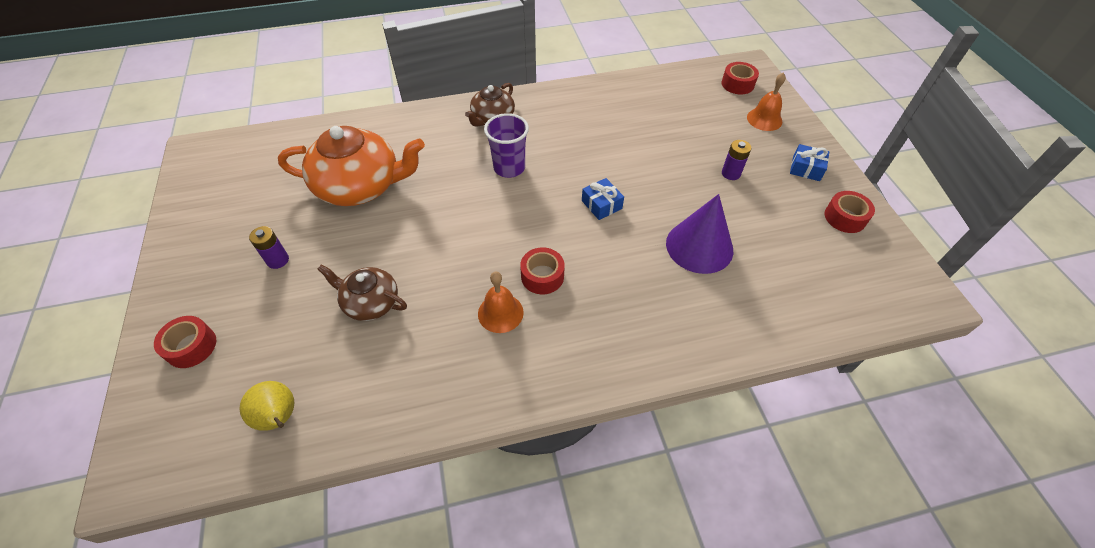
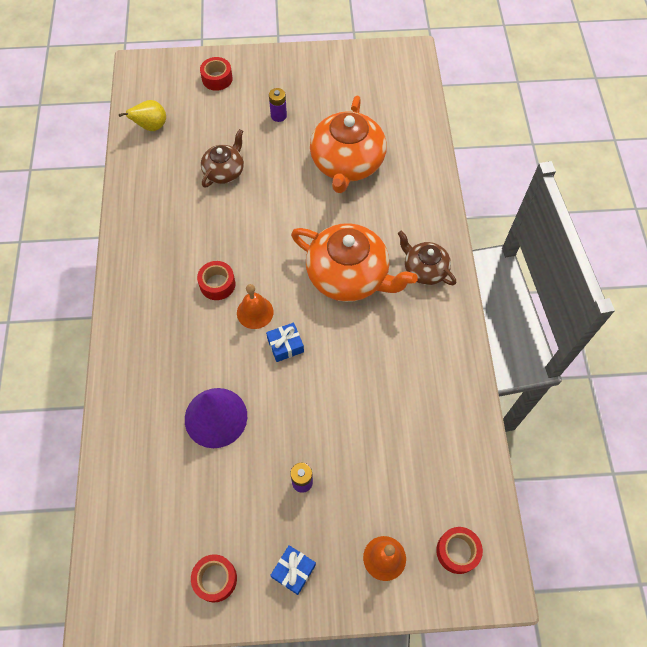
camera: 100 degrees right, 10 degrees up
(500, 313) = (191, 251): orange bell -> orange bell (255, 312)
(509, 168) = (349, 275): purple cup -> orange teapot

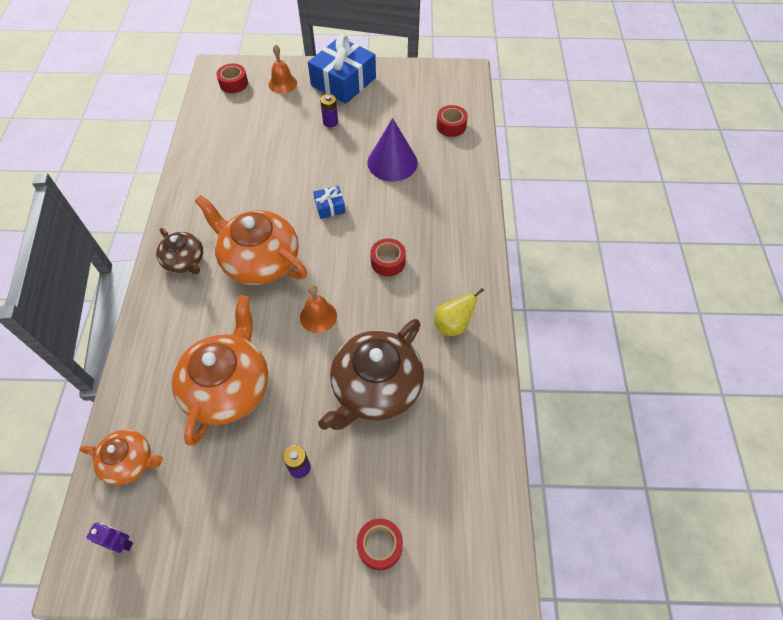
camera: 175 degrees left, 5 degrees down
(151, 127) = (469, 463): yellow pear -> yellow pear (453, 325)
(215, 579) = (395, 81): red tape -> red tape (451, 126)
(224, 171) = (376, 388): brown teapot -> brown teapot, size x1.79
(255, 312) = (354, 235): orange bell -> orange bell (318, 316)
(293, 571) = (343, 82): blue gift -> blue gift, size x2.19
(390, 69) = (122, 543): none -> purple robot
(405, 110) = (130, 462): none -> orange teapot

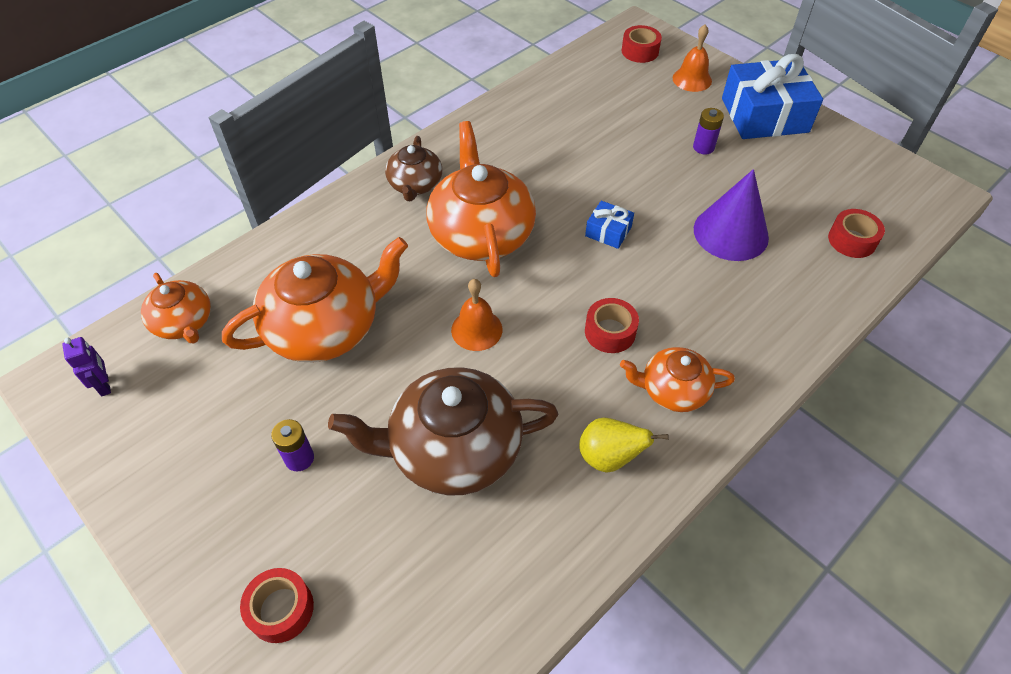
camera: 45 degrees right, 5 degrees down
(447, 267) = (673, 390): none -> orange teapot

